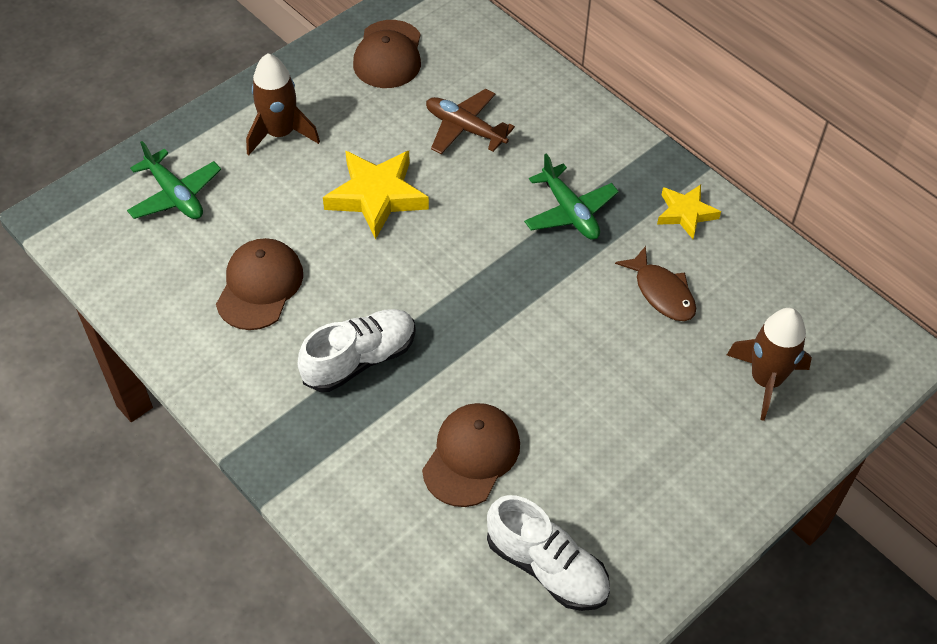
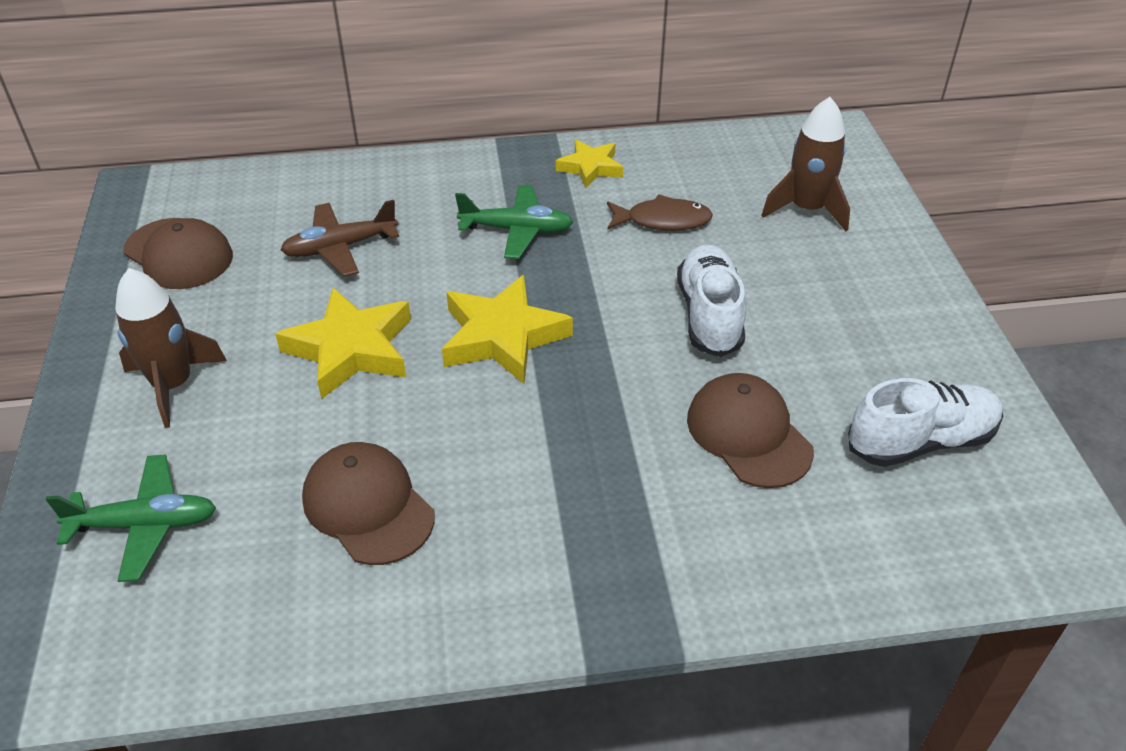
camera: 55 degrees left, 10 degrees down
(360, 359) = (553, 465): white shoe -> white shoe (709, 315)
(453, 267) = (503, 337): none -> yellow star

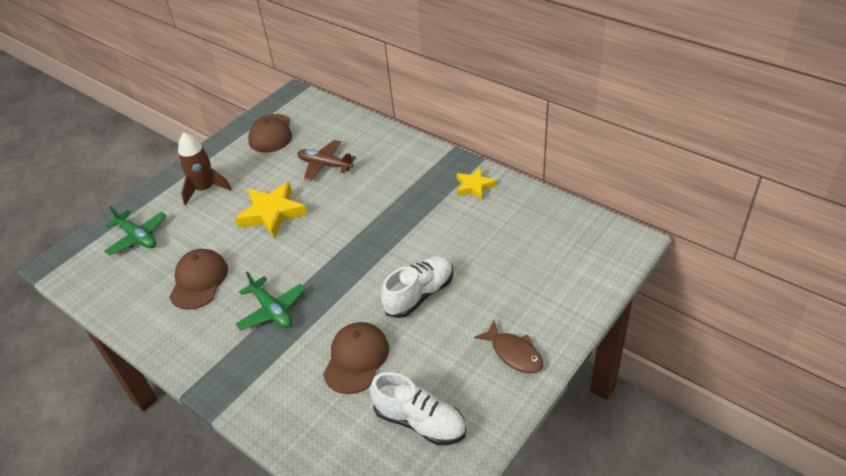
camera: 50 degrees right, 0 degrees up
(503, 337) = (328, 245): yellow star -> none
(516, 230) = (399, 199): green plane -> green plane (272, 310)
(663, 220) = (468, 234): brown fish -> brown fish (514, 353)
(807, 209) = (546, 273): brown rocket -> none

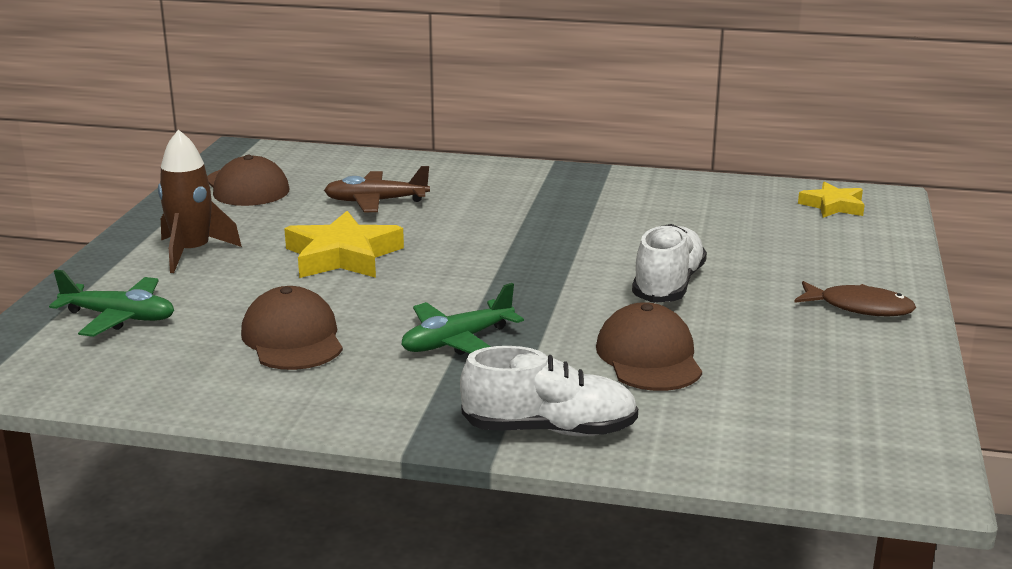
camera: 30 degrees left, 20 degrees down
(272, 310) = (457, 341): green plane -> green plane turned 120 degrees clockwise
(420, 421) = (812, 389): white shoe -> white shoe (550, 430)
(474, 186) = (627, 187): yellow star -> yellow star (833, 206)

